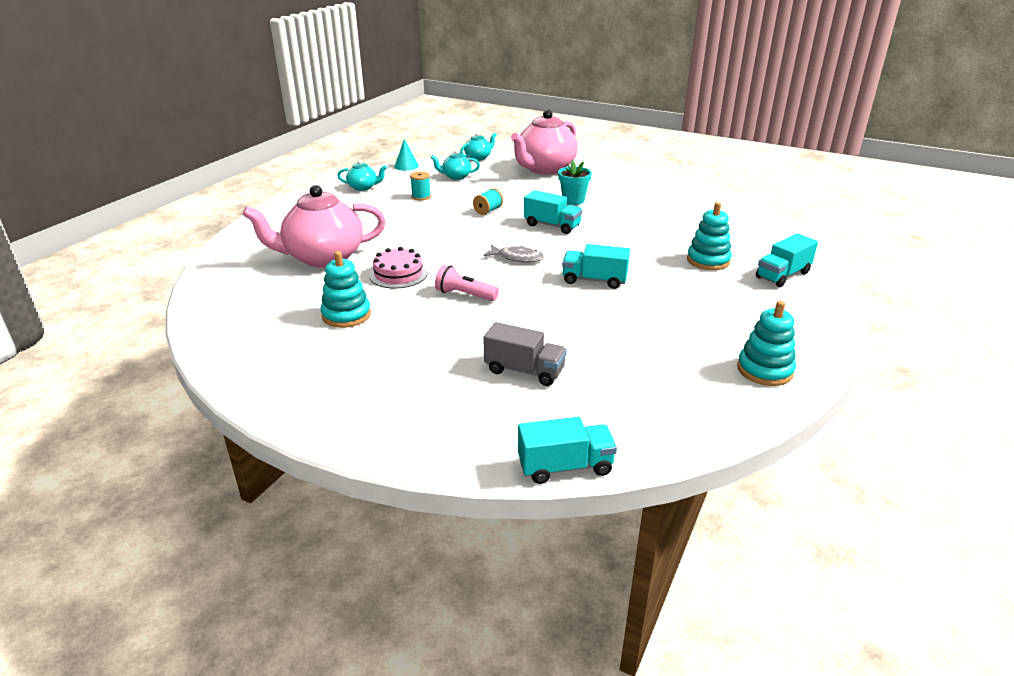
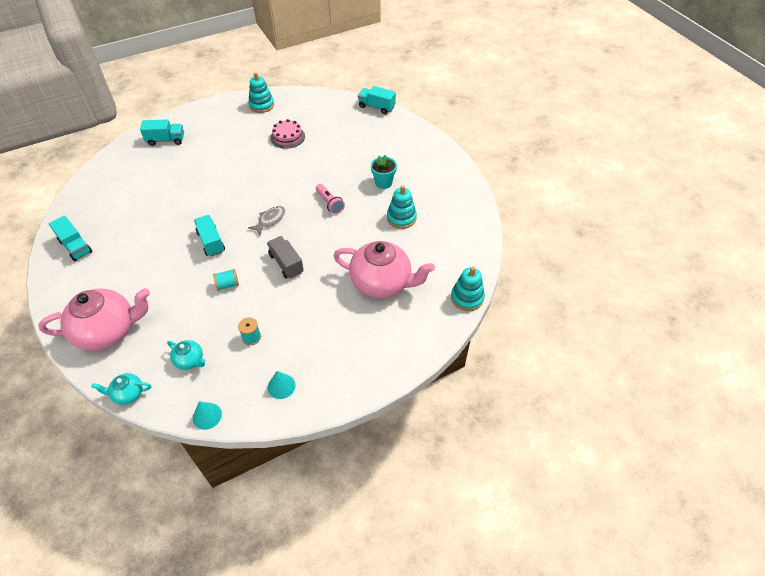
camera: 145 degrees left, 20 degrees up
(363, 187) = (281, 386): turquoise teapot -> turquoise cone
(398, 274) = (349, 240): pink cake -> pink cake (287, 137)
(517, 258) = (270, 220): grey fish -> grey fish turned 75 degrees clockwise
(524, 371) = (350, 146): grey truck -> grey truck (286, 263)
(573, 200) = (157, 265): turquoise flower pot -> turquoise flower pot (383, 183)
(594, 280) = (254, 181): turquoise truck -> turquoise truck (75, 246)
(708, 260) = (180, 166): turquoise stacking toy -> turquoise stacking toy (467, 298)

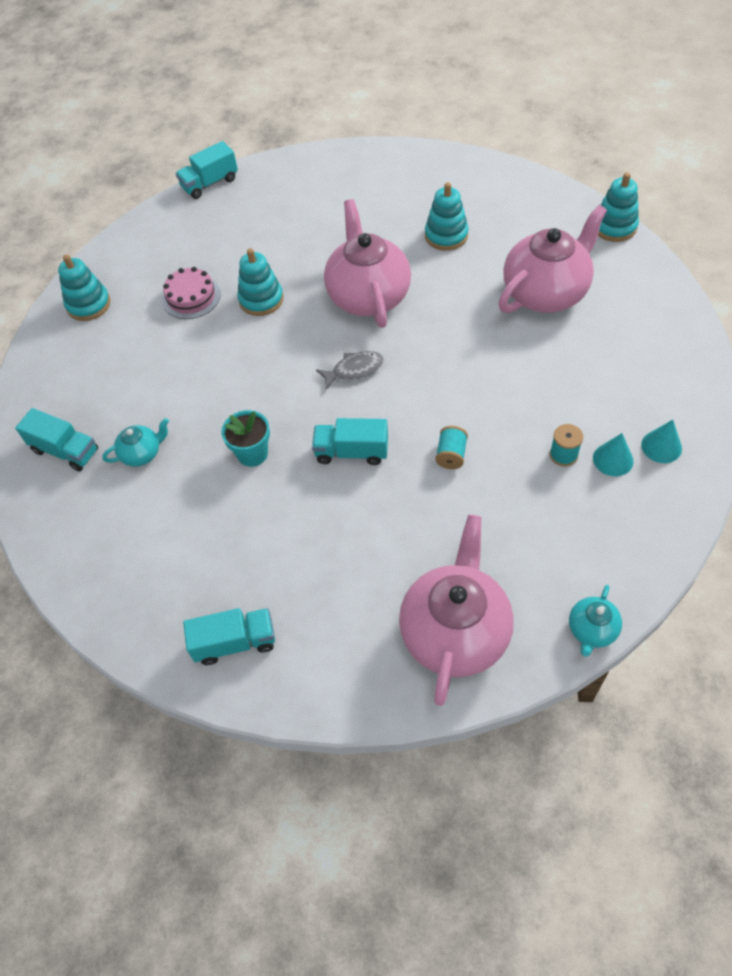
camera: 55 degrees left, 5 degrees up
(166, 140) = (65, 451): turquoise truck -> turquoise truck turned 90 degrees clockwise
(190, 360) = (568, 537): turquoise teapot -> turquoise teapot (142, 453)
(207, 416) = (673, 541): turquoise cone -> turquoise cone (613, 459)
(270, 220) = (354, 370): grey fish -> grey fish turned 90 degrees clockwise
(286, 263) = (452, 377): grey truck -> none
(301, 163) = (261, 299): none -> turquoise stacking toy
(329, 203) = (368, 296): pink flashlight -> pink teapot
(383, 183) = (368, 229): turquoise flower pot -> turquoise flower pot (252, 453)

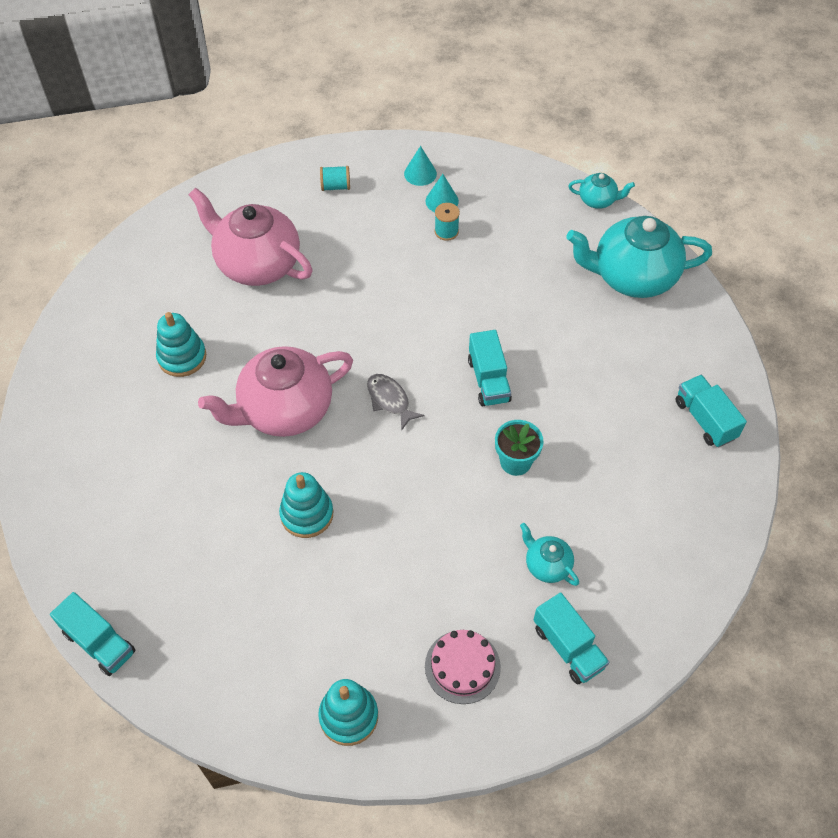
camera: 110 degrees left, 0 degrees up
(65, 451) = (568, 647): turquoise truck -> turquoise truck turned 135 degrees clockwise
(191, 297) = (315, 593): pink cake -> pink cake (462, 666)
(451, 455) = (469, 306): turquoise spool -> turquoise spool (335, 186)
(455, 631) = (632, 277): pink teapot -> turquoise teapot
(614, 227) = (157, 222): turquoise stacking toy -> none

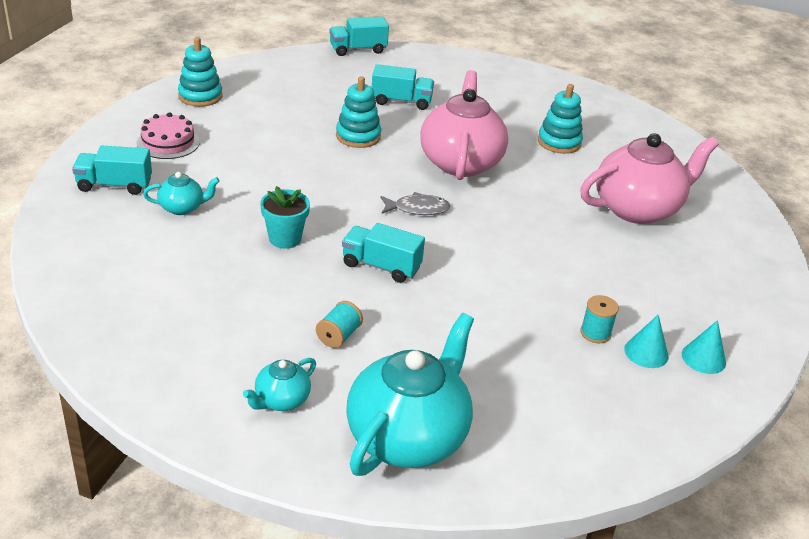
camera: 120 degrees right, 20 degrees down
(335, 186) = (718, 292): turquoise spool -> turquoise spool (338, 336)
(598, 200) = (555, 483): turquoise teapot -> turquoise teapot (281, 400)
(705, 419) = (181, 372): turquoise truck -> turquoise truck (401, 101)

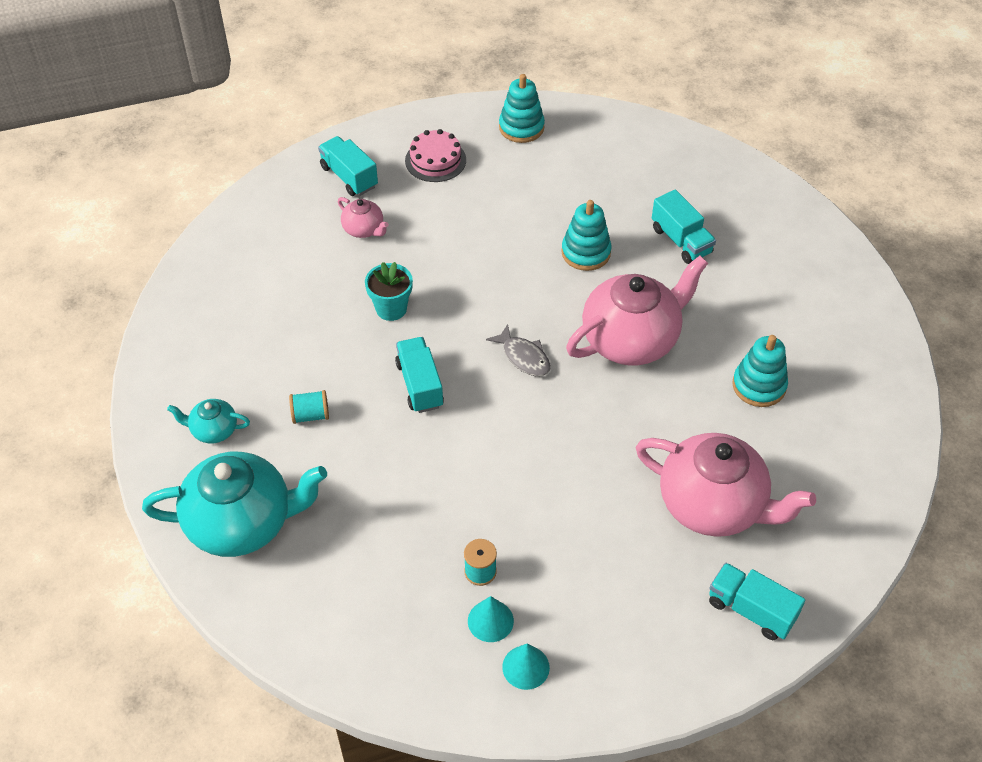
camera: 55 degrees right, 15 degrees up
(182, 208) = (364, 229): turquoise teapot -> pink teapot
(358, 49) = (732, 156): turquoise truck -> turquoise truck (751, 610)

